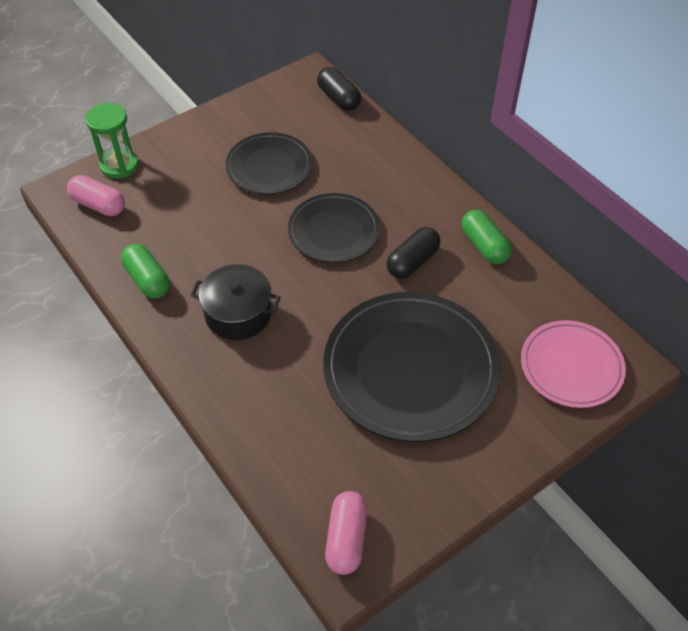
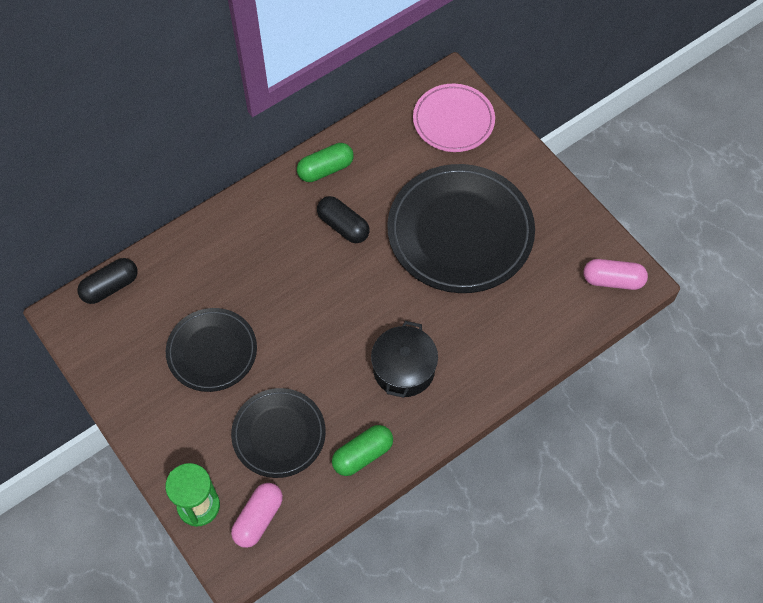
camera: 90 degrees left, 10 degrees up
(333, 231) = (304, 290): black plate -> black plate (279, 434)

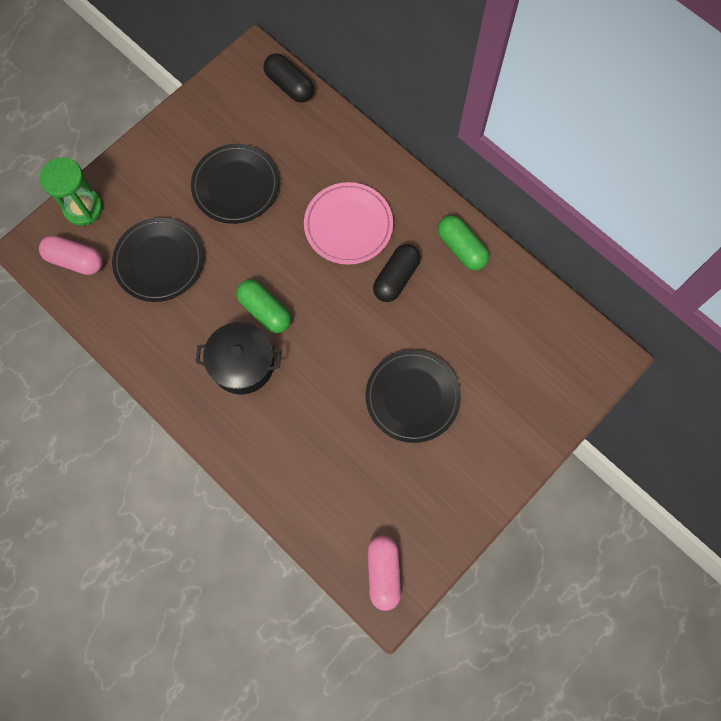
camera: 80 degrees right, 10 degrees up
(362, 455) = (147, 340): green capsule -> green capsule (265, 311)
(453, 120) = (555, 369): pink plate -> pink plate (348, 225)
(460, 232) = (412, 397): black plate -> black plate, size x0.59

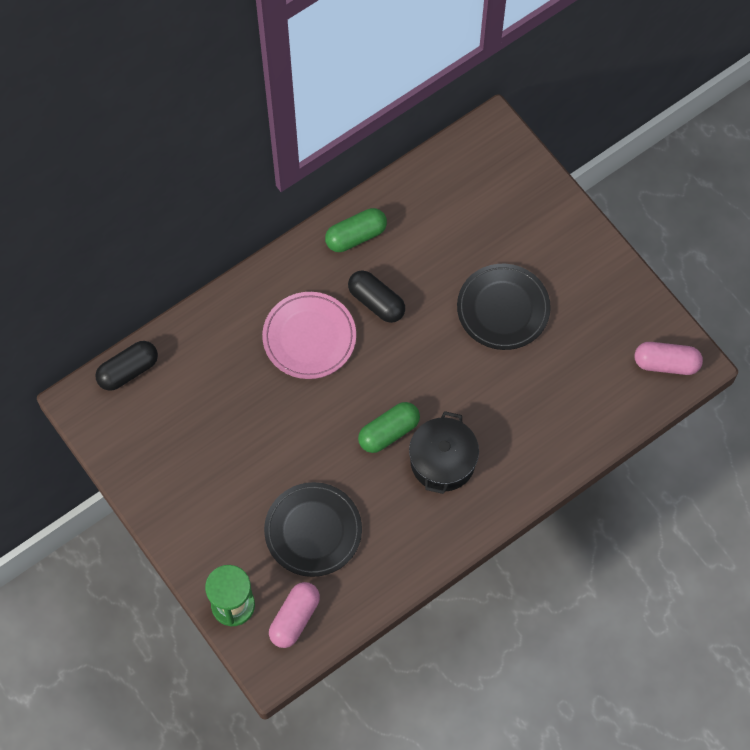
camera: 80 degrees left, 5 degrees down
(236, 186) = (240, 442): black plate -> none

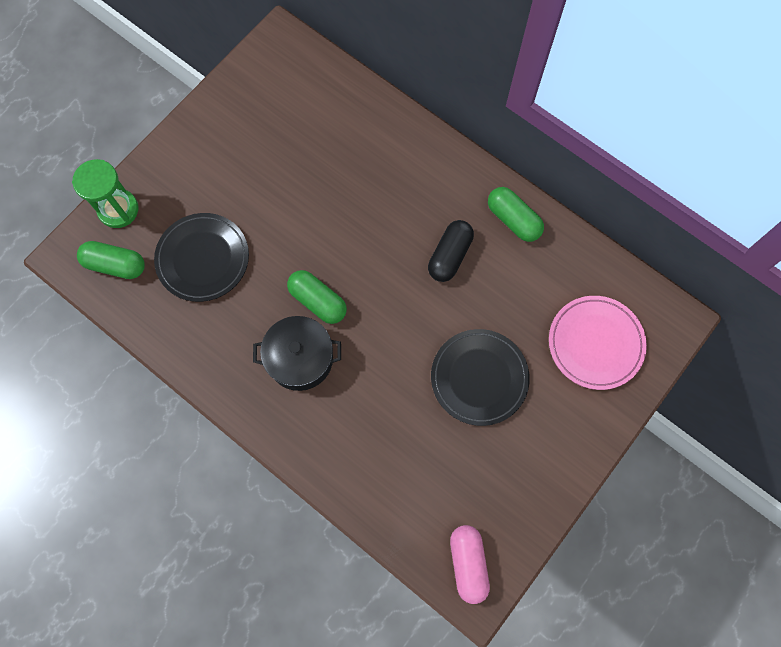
camera: 75 degrees right, 5 degrees up
(128, 371) = (320, 66): black capsule -> none
(294, 618) = (115, 265): pink capsule -> green capsule
(309, 337) = (395, 205): pink plate -> pink plate (595, 343)

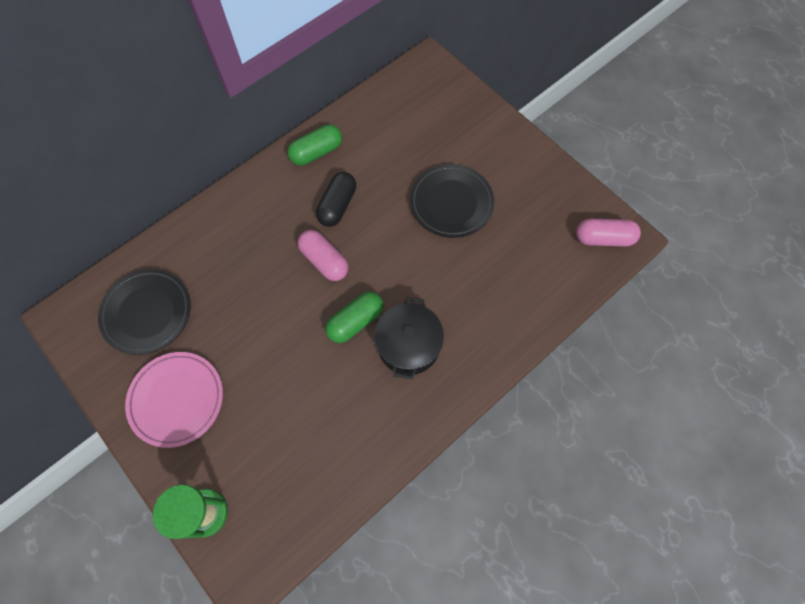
camera: 80 degrees left, 5 degrees down
(115, 265) = (269, 521): green capsule -> none
(203, 259) = (286, 426): black plate -> black plate (147, 313)
(381, 256) = (324, 261): none -> pink capsule
(450, 256) = (337, 205): black capsule -> black capsule turned 75 degrees clockwise
(595, 343) = (436, 117): pink plate -> pink plate (177, 399)

